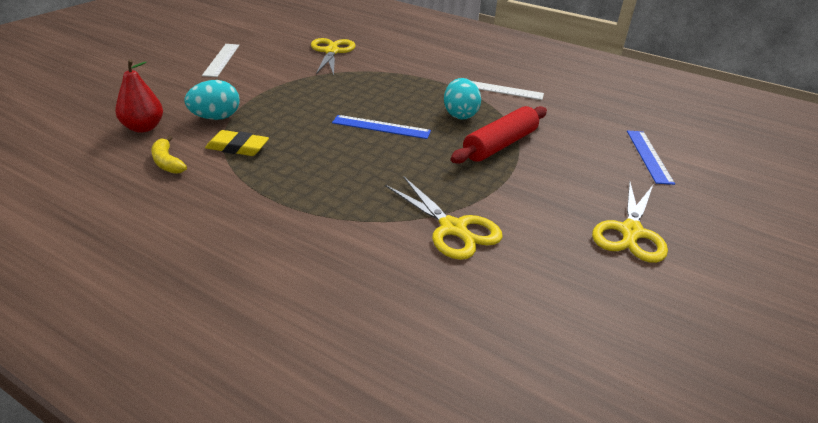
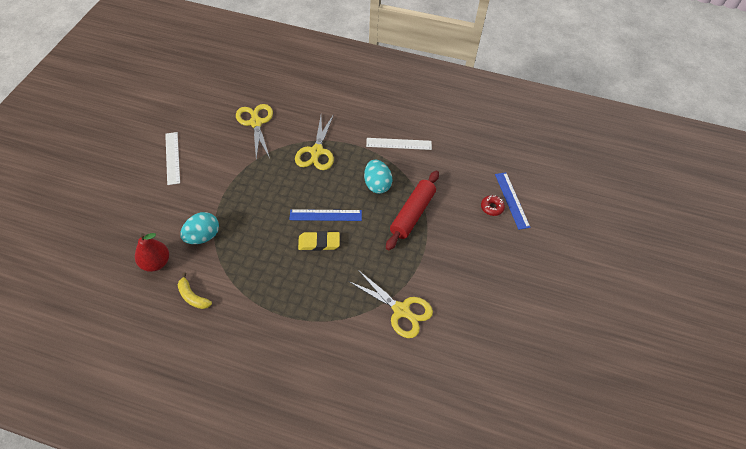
camera: 15 degrees left, 20 degrees up
(237, 147) = (234, 266): yellow eraser -> yellow eraser (319, 243)
(617, 158) = (492, 207): none -> red donut
(630, 232) = (507, 283): yellow scissors -> yellow scissors (316, 151)

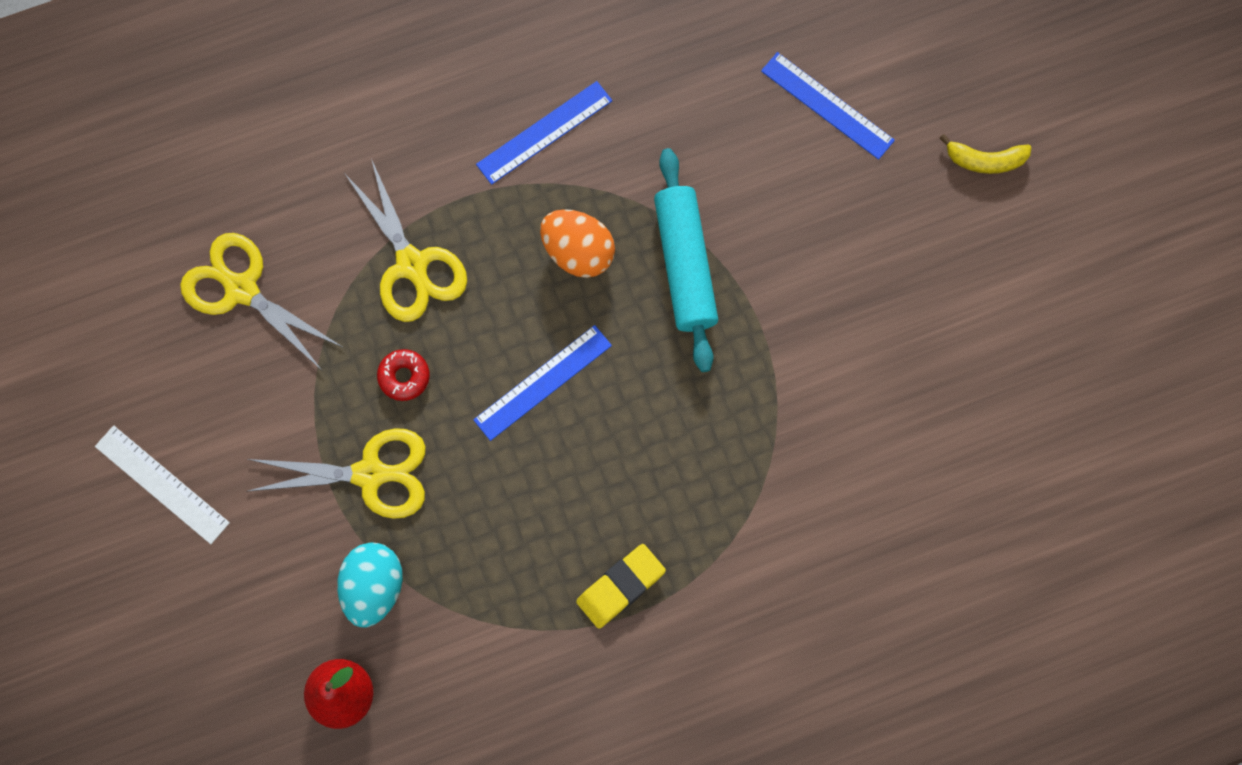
camera: 35 degrees left, 20 degrees up
(193, 296) = (462, 700): yellow banana -> yellow banana (985, 160)
(319, 243) = (577, 443): yellow eraser -> yellow eraser (620, 587)
(377, 185) = (578, 252): turquoise egg -> orange egg
(399, 144) = (544, 132): white ruler -> blue ruler
(401, 310) = (805, 458): yellow scissors -> yellow scissors (370, 474)
(412, 214) = (684, 265): red rolling pin -> turquoise rolling pin
(492, 207) = (805, 147): red donut -> red donut (404, 377)

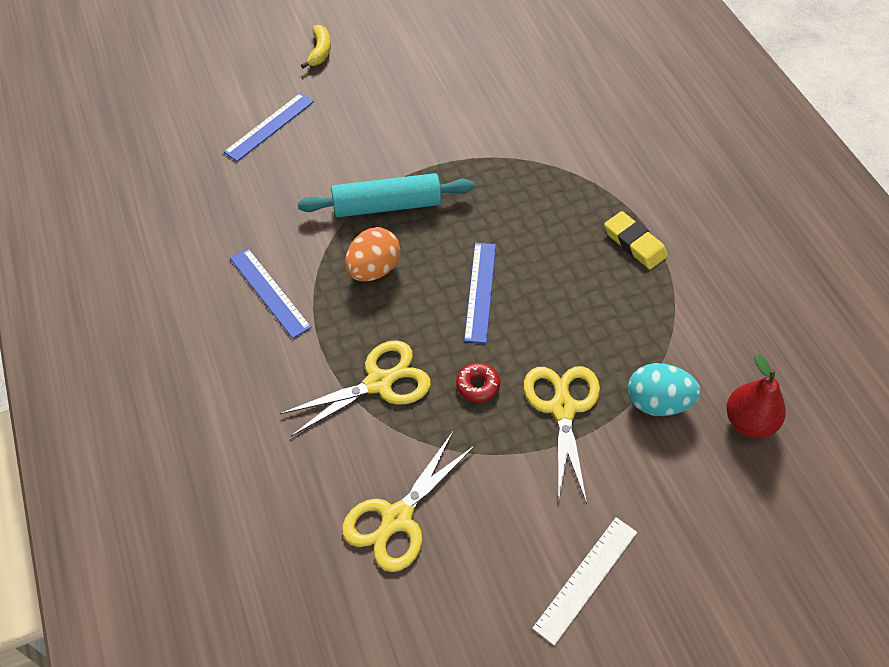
camera: 90 degrees left, 20 degrees down
(543, 382) = (480, 291): blue ruler -> blue ruler turned 45 degrees clockwise

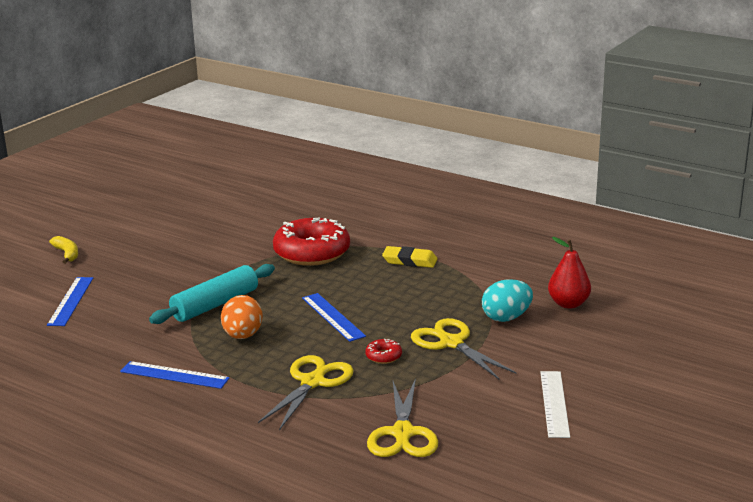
camera: 35 degrees left, 30 degrees down
(544, 172) = (312, 252): none -> red donut

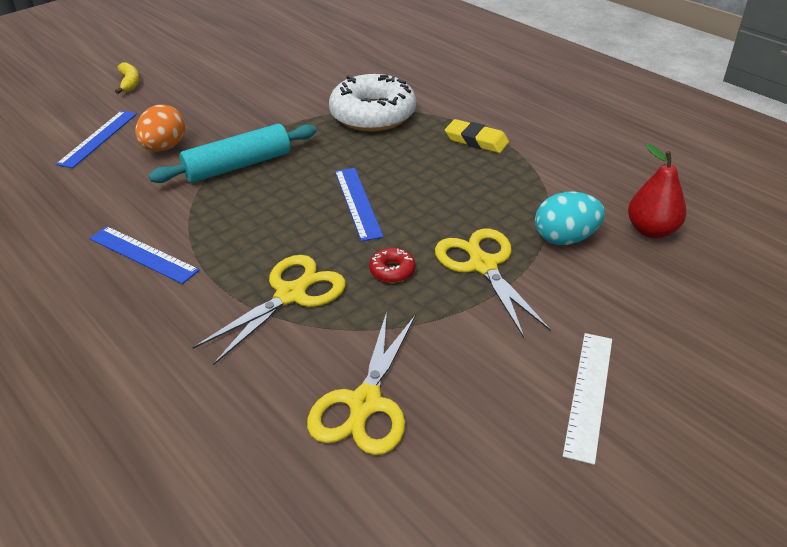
camera: 15 degrees right, 15 degrees up
(242, 336) = (245, 212): orange egg -> orange egg (164, 148)
(312, 252) = (373, 115): red donut -> white donut

